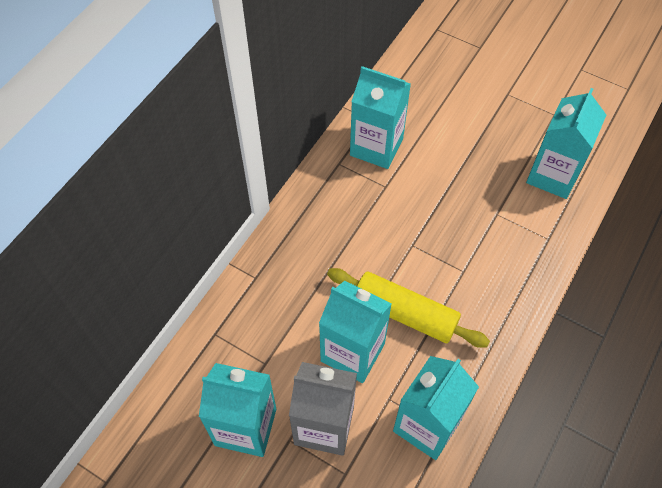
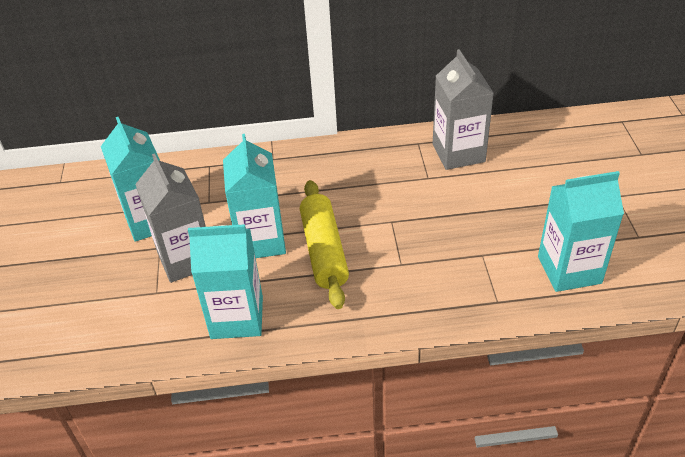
camera: 55 degrees right, 15 degrees down
(376, 147) = (458, 153): turquoise carton -> grey carton

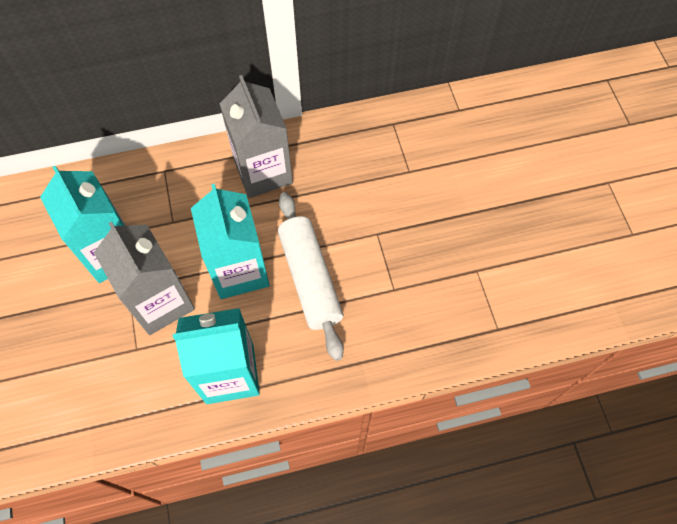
camera: 10 degrees left, 20 degrees up
(324, 251) = (310, 279): yellow rolling pin -> white rolling pin
(458, 153) = (438, 135): grey carton -> grey carton (263, 172)
(569, 270) = (566, 282): turquoise carton -> none

